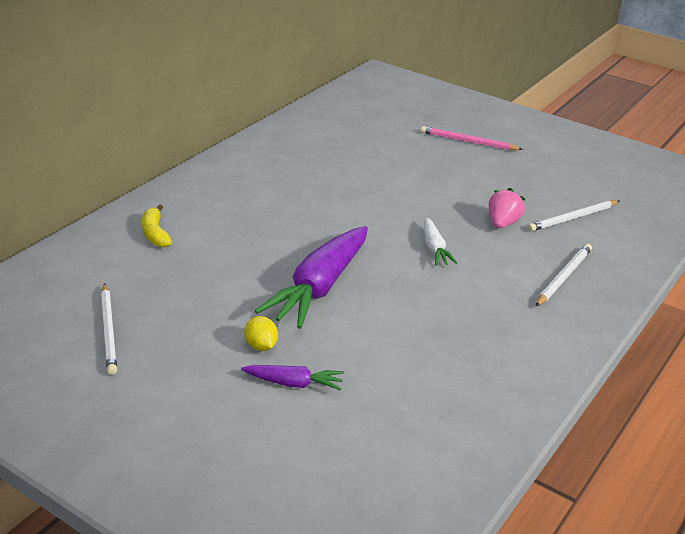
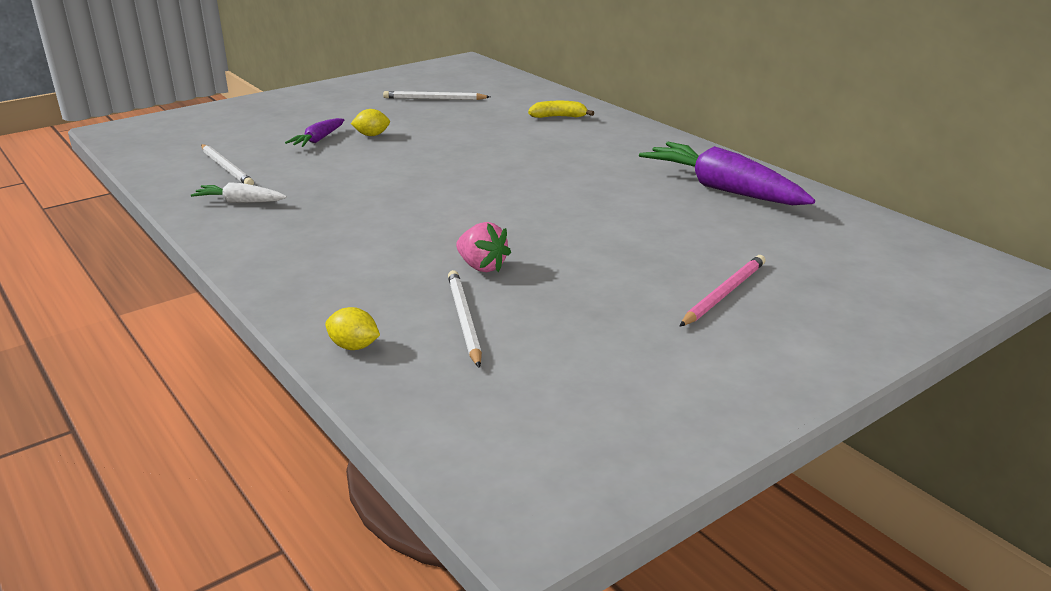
camera: 110 degrees right, 5 degrees down
(319, 287) = (431, 161): purple carrot -> purple carrot (723, 189)
(434, 249) = (455, 218): white carrot -> white carrot (240, 202)
(563, 277) = (344, 276): white pencil -> white pencil (226, 168)
(637, 249) = (354, 346): none -> yellow lemon

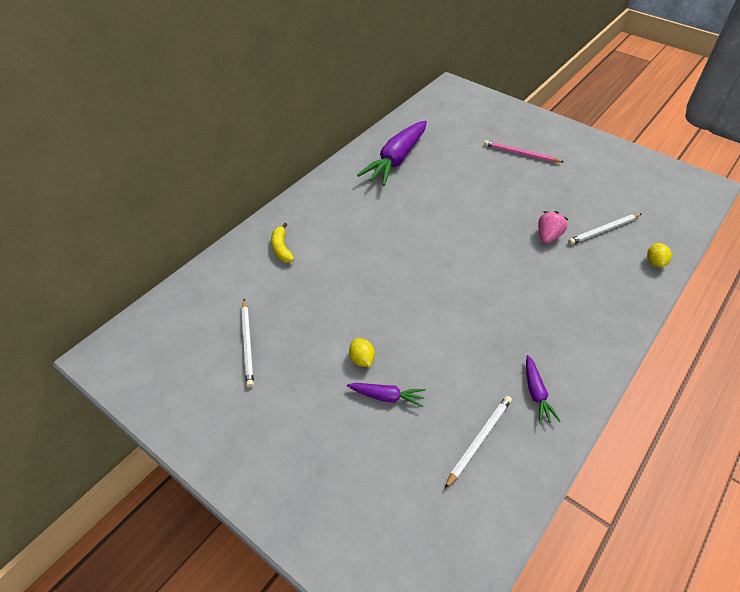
camera: 105 degrees left, 20 degrees up
(240, 202) = (536, 393): white carrot -> purple carrot

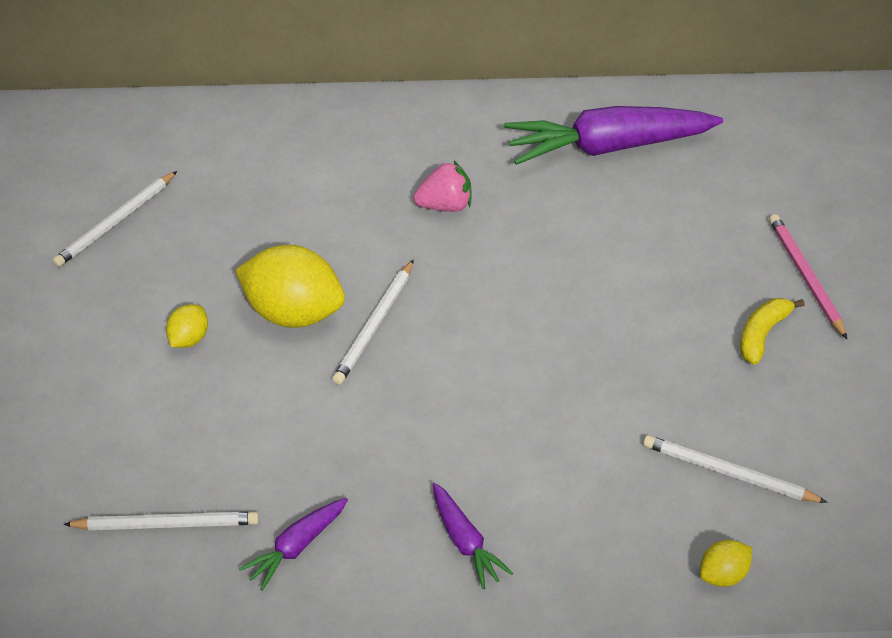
camera: 50 degrees right, 0 degrees up
(281, 248) = (298, 148): yellow banana -> yellow banana (762, 334)
(385, 310) = (293, 312): none -> yellow lemon
(387, 397) = (153, 396): purple carrot -> purple carrot (465, 542)
(423, 286) = (374, 325): none -> white pencil
(548, 236) = (634, 410): pink strawberry -> pink strawberry (445, 205)

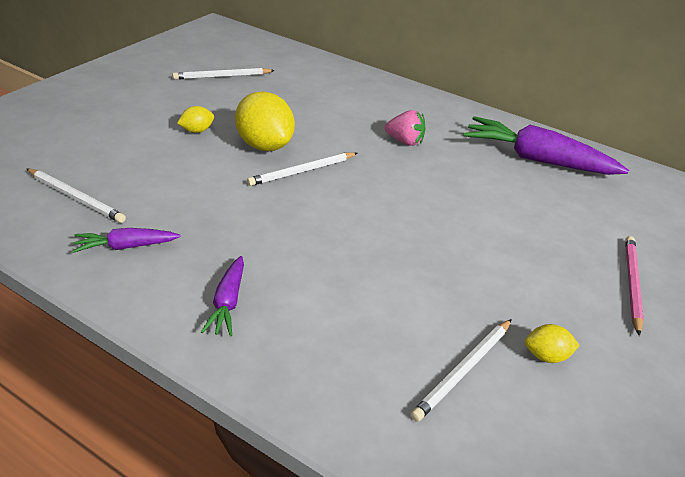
camera: 30 degrees right, 10 degrees down
(723, 574) = (394, 438): yellow lemon -> yellow lemon (545, 355)
(728, 473) = (463, 370): white pencil -> white pencil turned 105 degrees counterclockwise
(762, 334) = (567, 299): yellow banana -> none

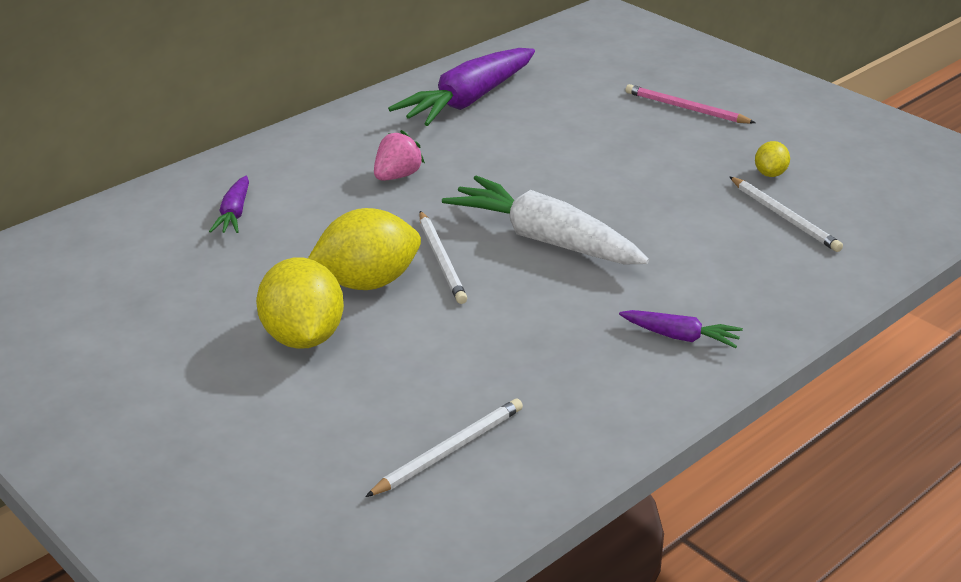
camera: 70 degrees left, 5 degrees down
(126, 246) = (569, 406): purple carrot -> purple carrot (234, 214)
(197, 131) = (303, 337): yellow lemon -> yellow lemon, size x2.08
(222, 76) = (133, 302): white pencil -> none
(350, 216) = (545, 240): none -> white carrot

